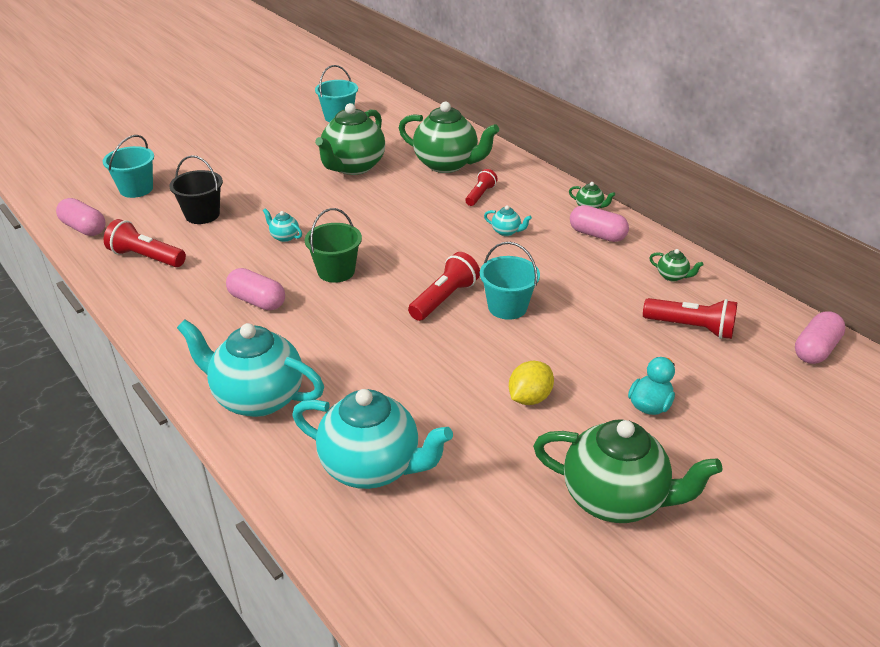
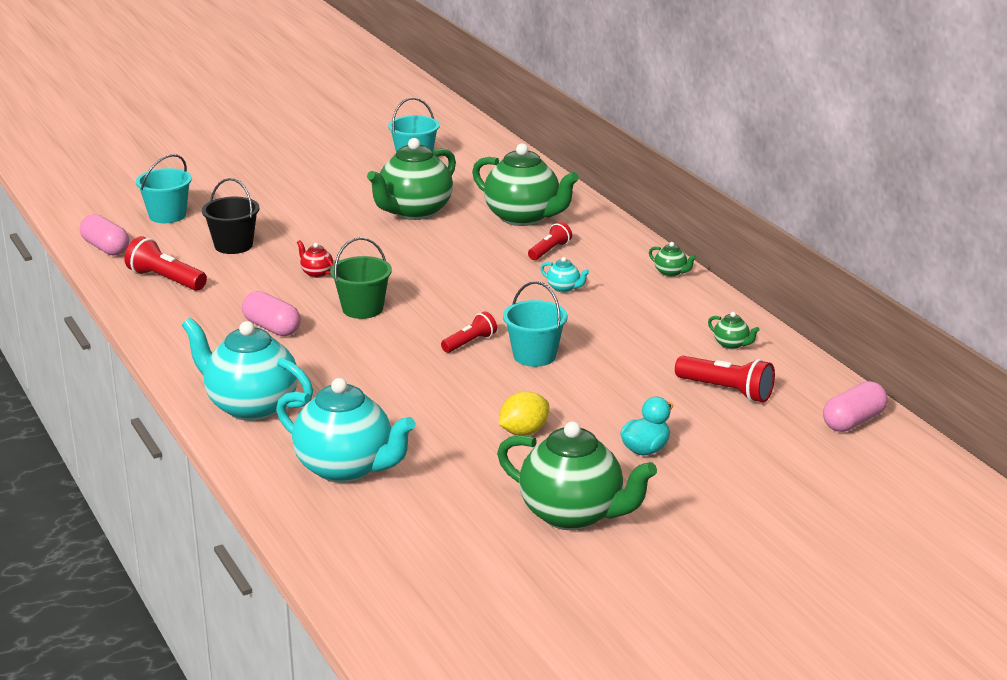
camera: 10 degrees right, 10 degrees down
(284, 237) = (316, 273): turquoise teapot -> red teapot
(444, 299) = (470, 343): red flashlight -> red flashlight, size x0.65
(597, 235) = (666, 299): pink capsule -> none

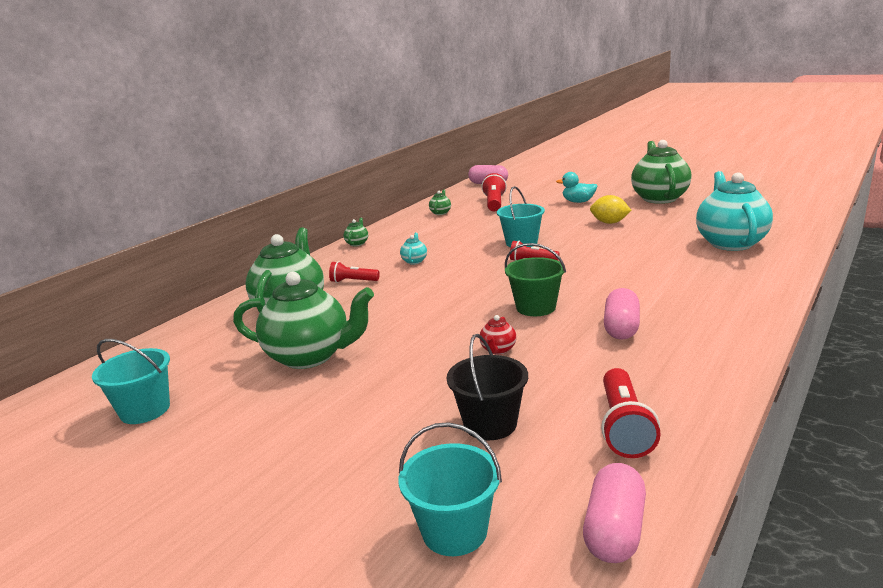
camera: 115 degrees left, 5 degrees down
(251, 406) = (733, 289): turquoise teapot -> none

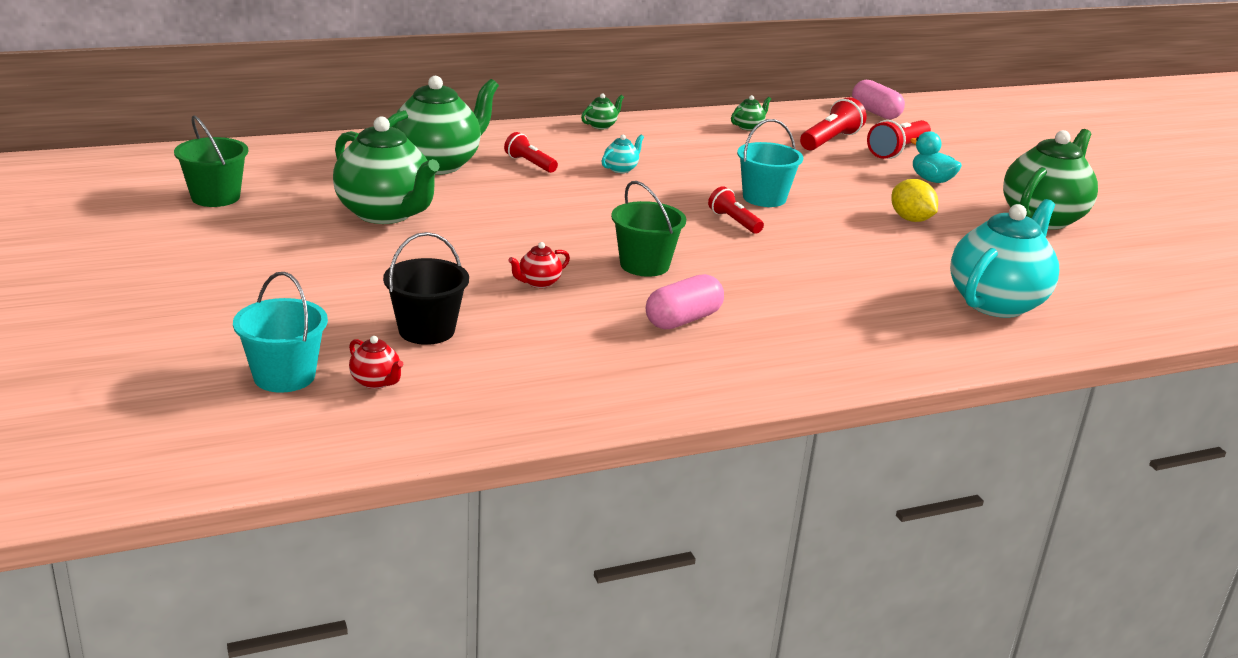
camera: 30 degrees right, 5 degrees up
(145, 410) = (215, 197): turquoise bucket -> green bucket
(530, 488) = (376, 382): none -> red teapot
(614, 531) = (381, 433): pink capsule -> none
(624, 427) = (520, 385): red flashlight -> red flashlight (898, 151)

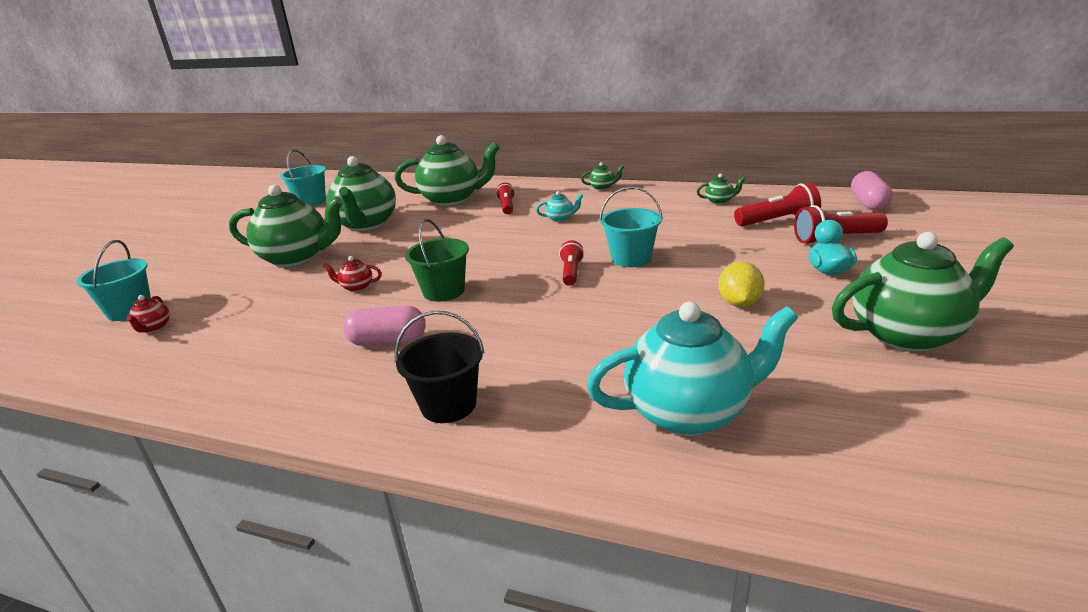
camera: 45 degrees right, 0 degrees up
(215, 197) = (311, 202): green bucket -> turquoise bucket
(380, 269) = (296, 258): none -> green teapot
(426, 330) = (240, 303): black bucket -> black bucket (448, 405)

